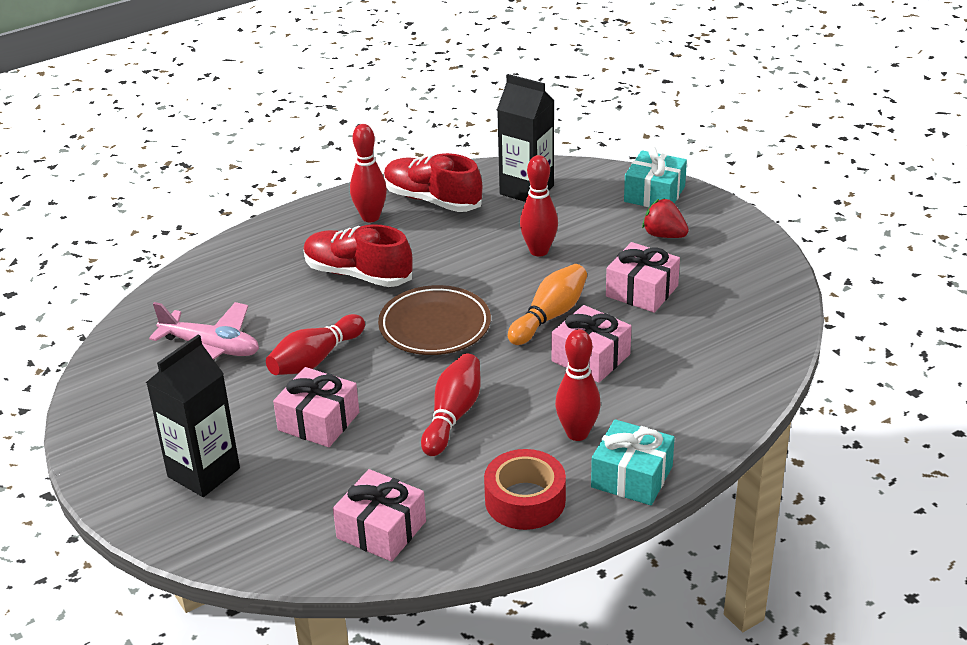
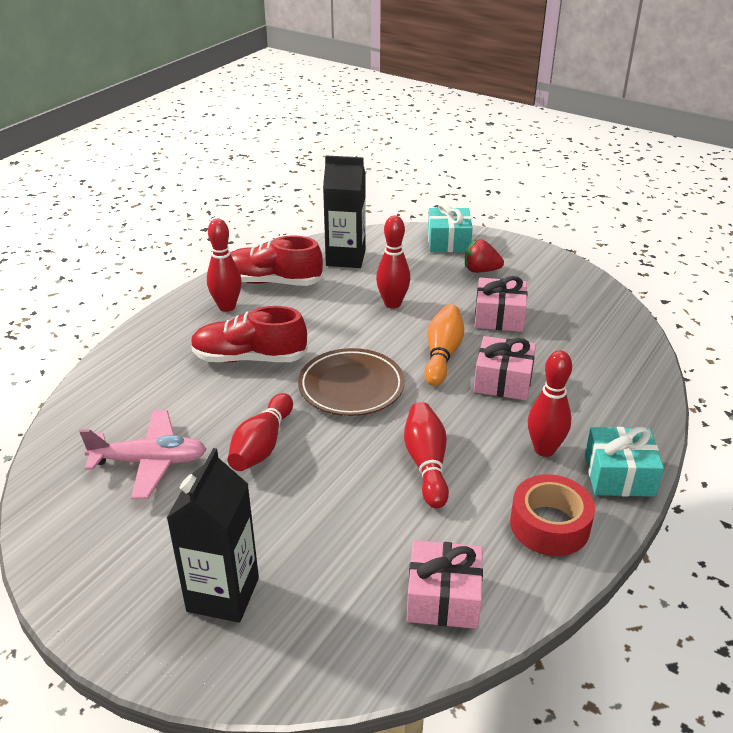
camera: 25 degrees left, 0 degrees up
(318, 421) = (306, 505): pink gift -> none

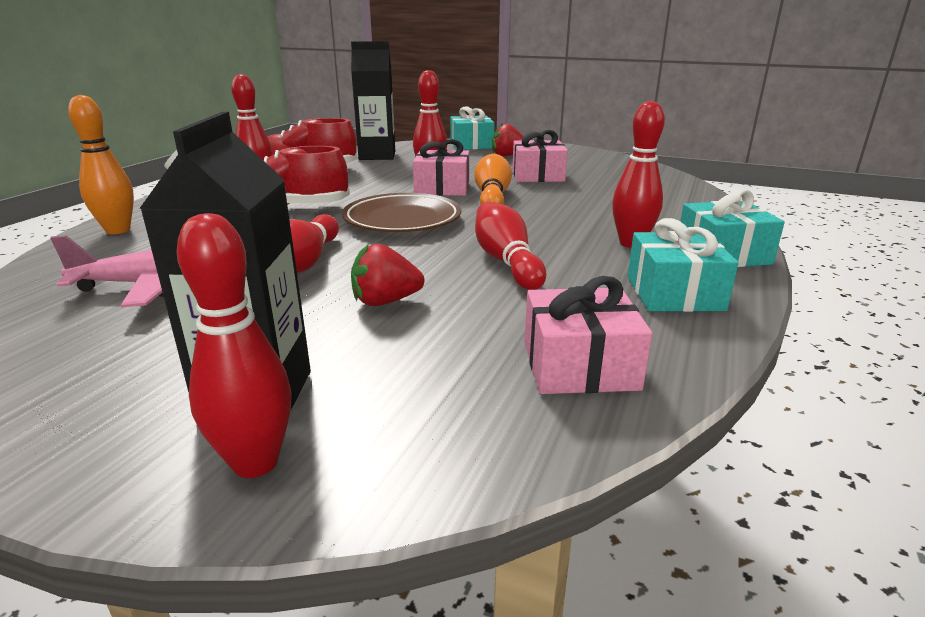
camera: 10 degrees left, 10 degrees down
(111, 378) = (118, 230): none -> orange bowling pin
(222, 653) = (255, 462): none -> red bowling pin
(319, 506) = (385, 301): none -> red strawberry
(503, 381) = (561, 207): pink gift -> pink gift (442, 188)
(549, 525) = (674, 293): red tape -> turquoise gift

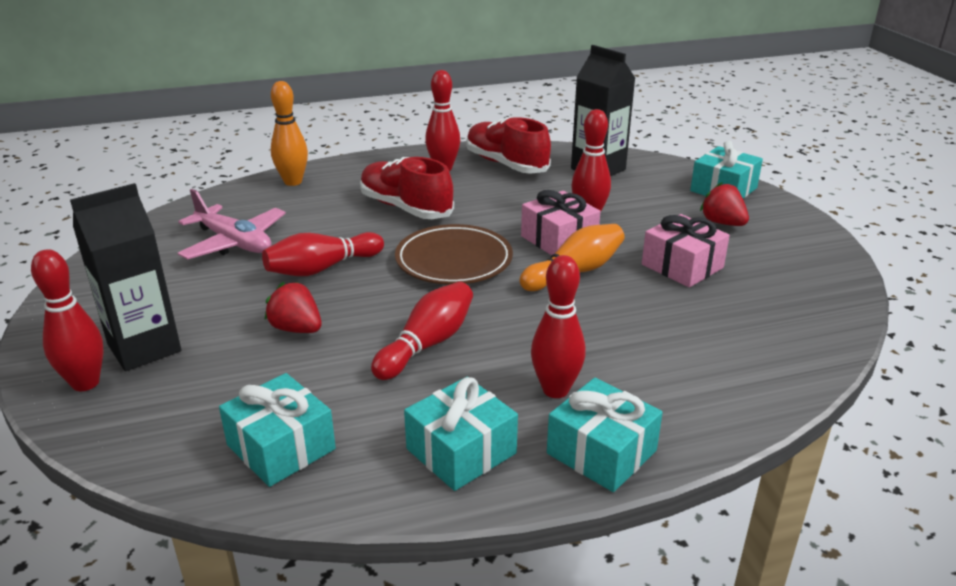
camera: 50 degrees right, 5 degrees up
(579, 365) = (281, 447): pink gift -> turquoise gift

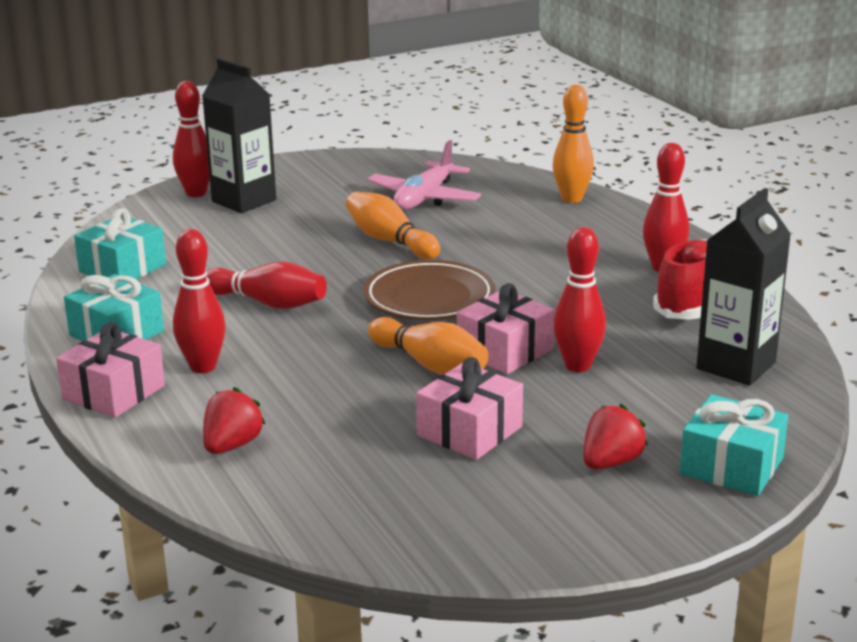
camera: 80 degrees right, 5 degrees down
(296, 329) = (282, 247): red strawberry -> red strawberry (232, 445)
(322, 268) = (390, 241): red bowling pin -> orange bowling pin
(406, 208) = (540, 260): red shoe -> none
(601, 452) = (114, 392): turquoise gift -> pink gift

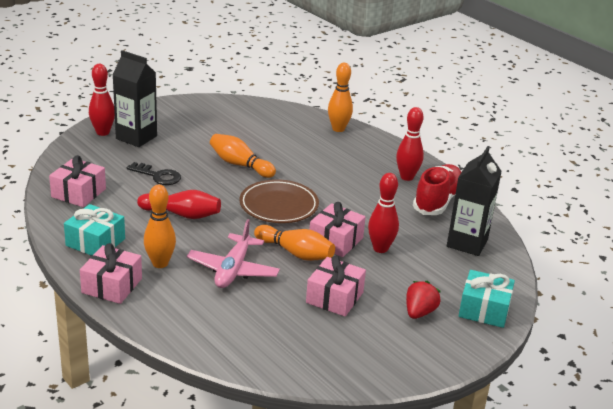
camera: 15 degrees left, 5 degrees up
(122, 268) = (78, 193): turquoise gift -> pink gift
(203, 367) = (160, 263): red bowling pin -> orange bowling pin
(232, 445) = (200, 318): red strawberry -> none
(254, 251) = (158, 176): none -> black key
(424, 198) = (249, 131): pink plane -> pink plane (233, 270)

